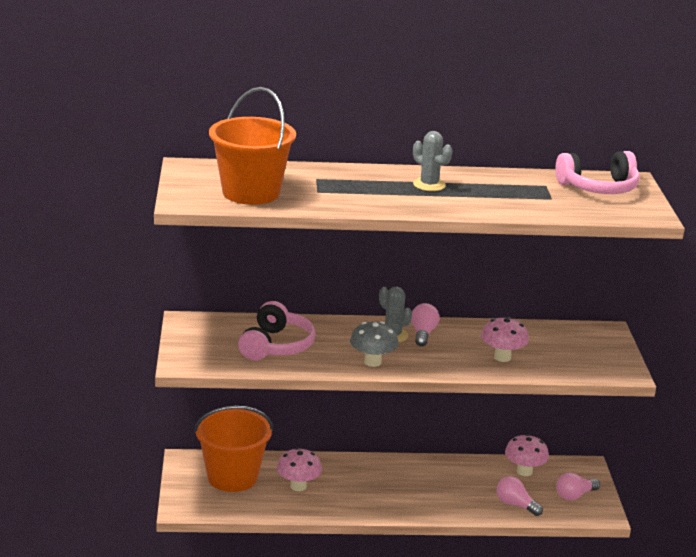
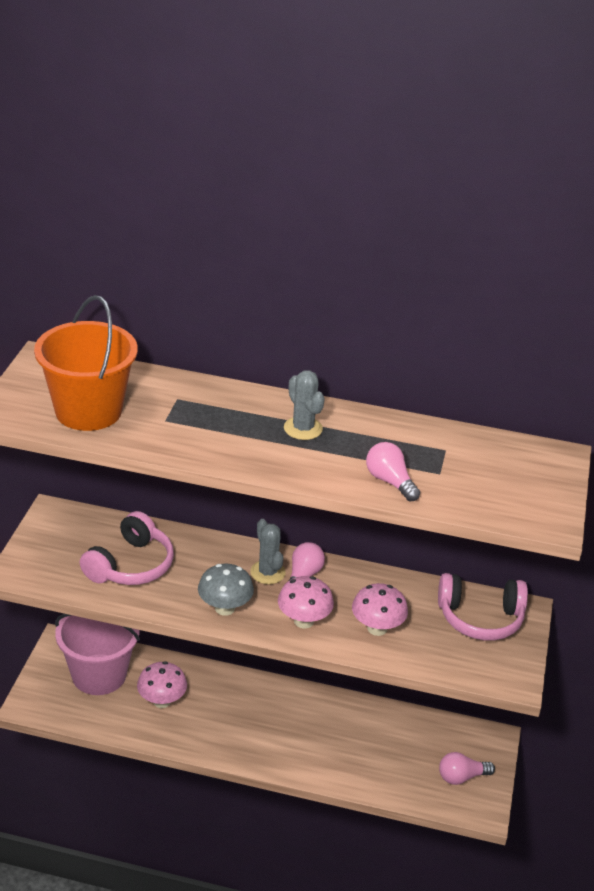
camera: 15 degrees right, 10 degrees up
(232, 477) = (99, 674): orange bucket -> pink bucket
(515, 505) = (388, 776): pink light bulb -> pink light bulb (390, 481)
(524, 471) = (419, 731): pink mushroom -> pink mushroom (303, 621)
(598, 188) = (509, 464): pink headphones -> pink headphones (480, 618)

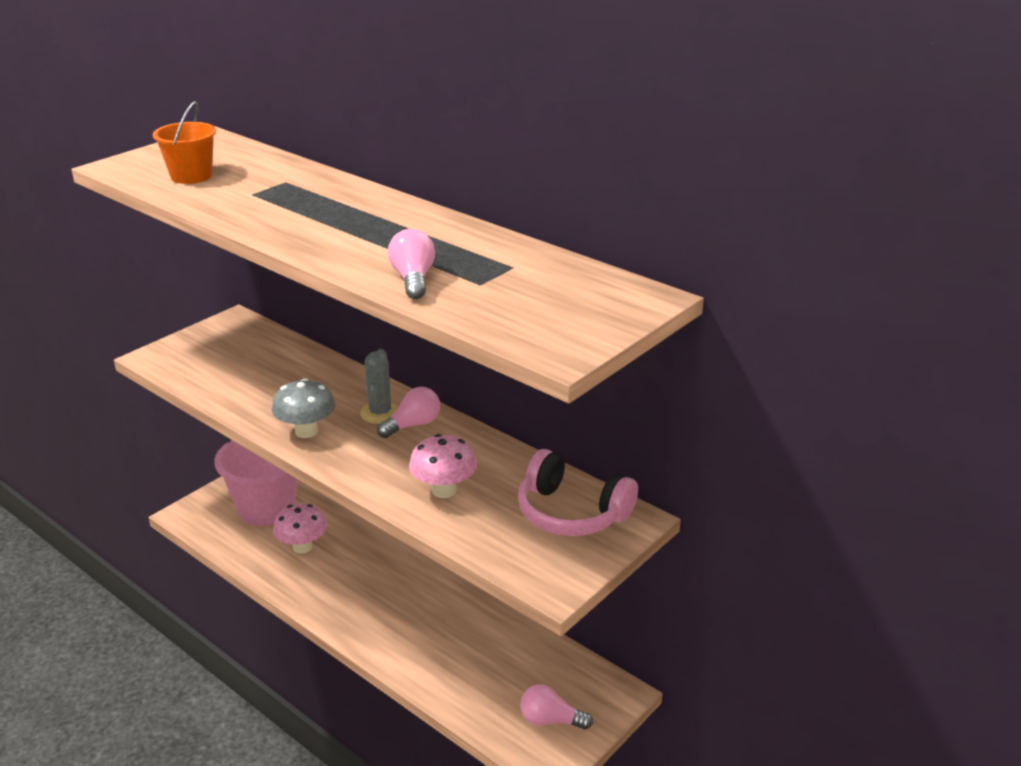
camera: 30 degrees right, 5 degrees down
(88, 411) = (191, 176): orange bucket -> orange bucket, size x0.57
(131, 565) = (257, 375): pink headphones -> none
(303, 428) = (378, 223): grey cactus -> none
(303, 621) = (373, 463): pink mushroom -> none

